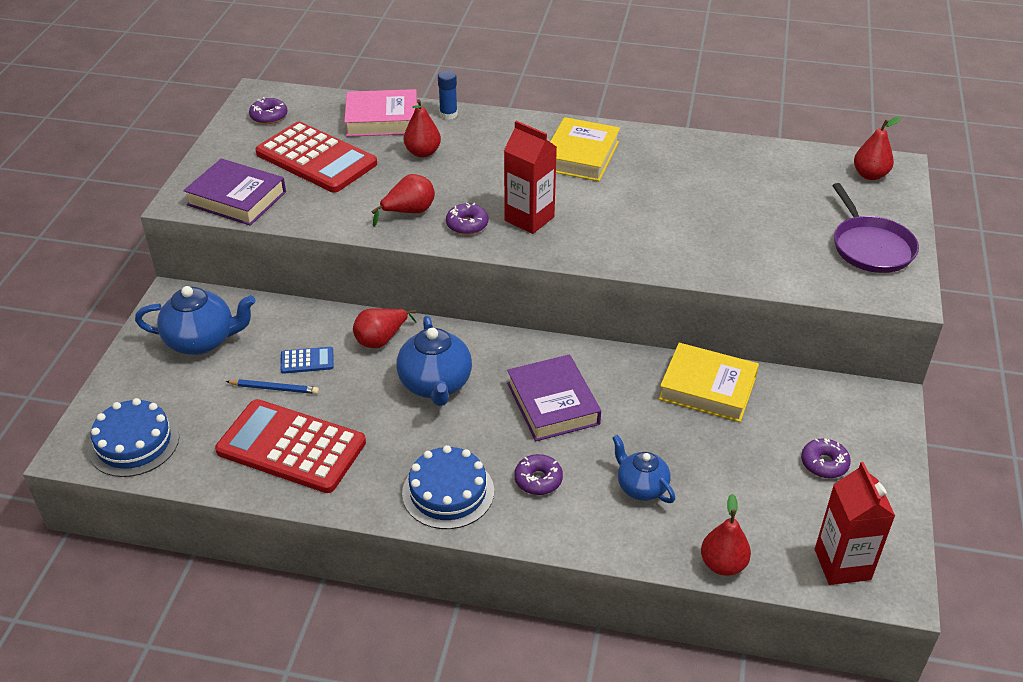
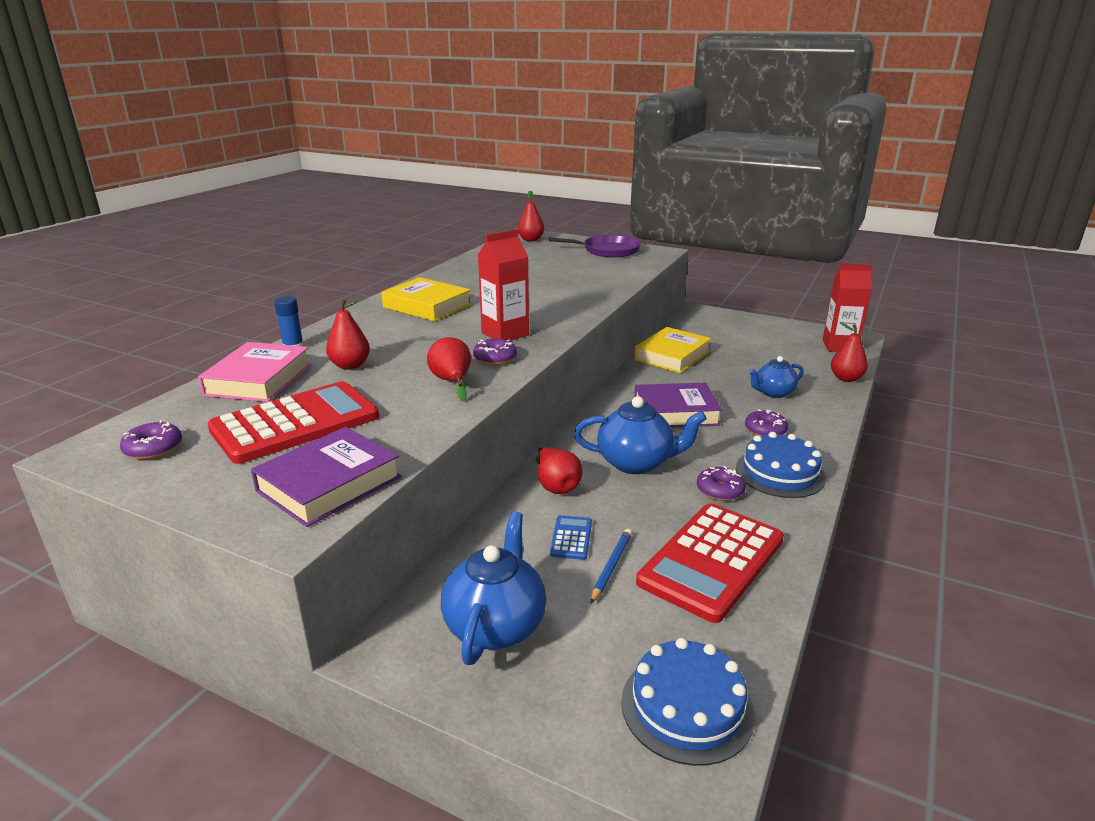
camera: 75 degrees left, 15 degrees down
(824, 463) = (752, 336): purple donut -> purple donut (720, 490)

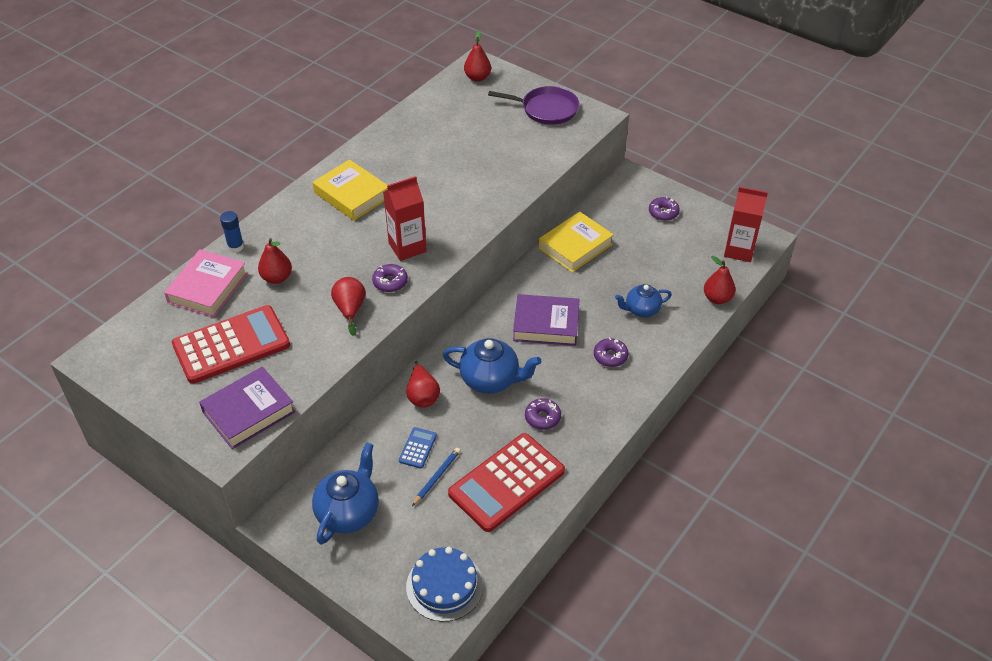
camera: 10 degrees right, 20 degrees up
(153, 448) = (137, 360): purple donut -> purple donut (663, 213)
(780, 473) = (597, 406): blue cake -> none

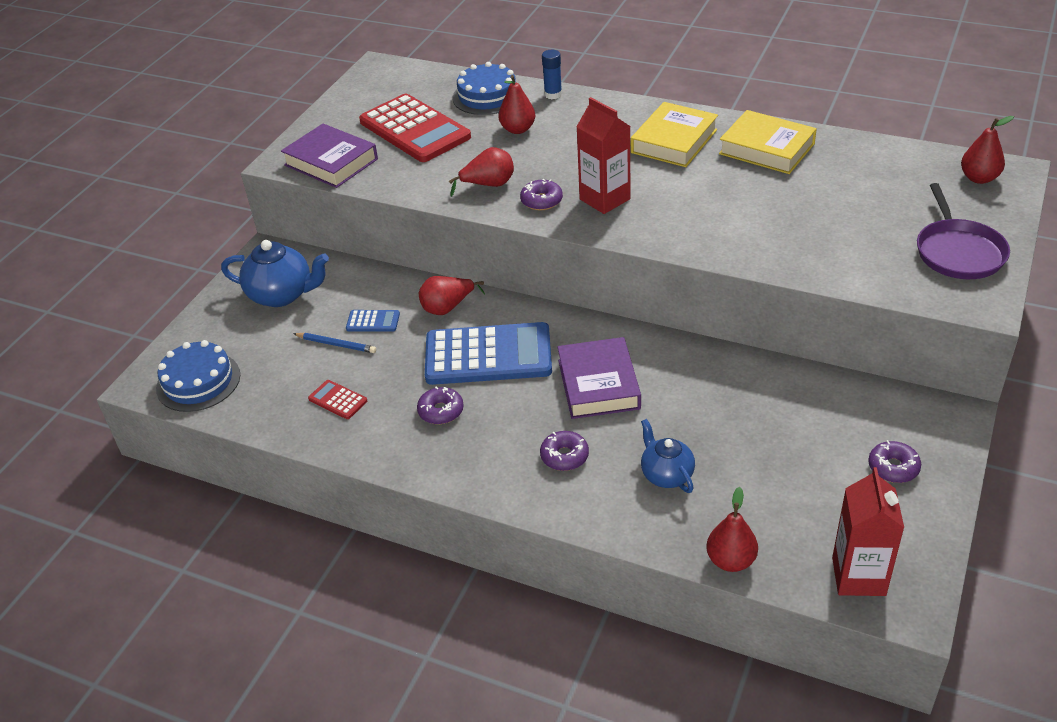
camera: 80 degrees right, 5 degrees down
(208, 288) = (487, 96): pink book -> blue cake
(491, 380) = (488, 355): blue teapot -> blue calculator
(506, 482) = (338, 400): red calculator -> red calculator, size x0.42
(575, 246) = (761, 384): yellow book -> yellow book (767, 148)

